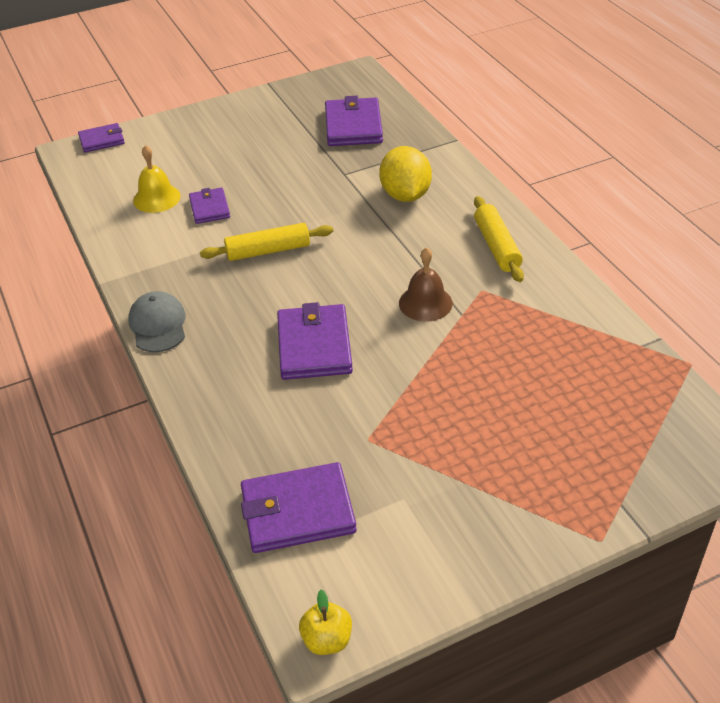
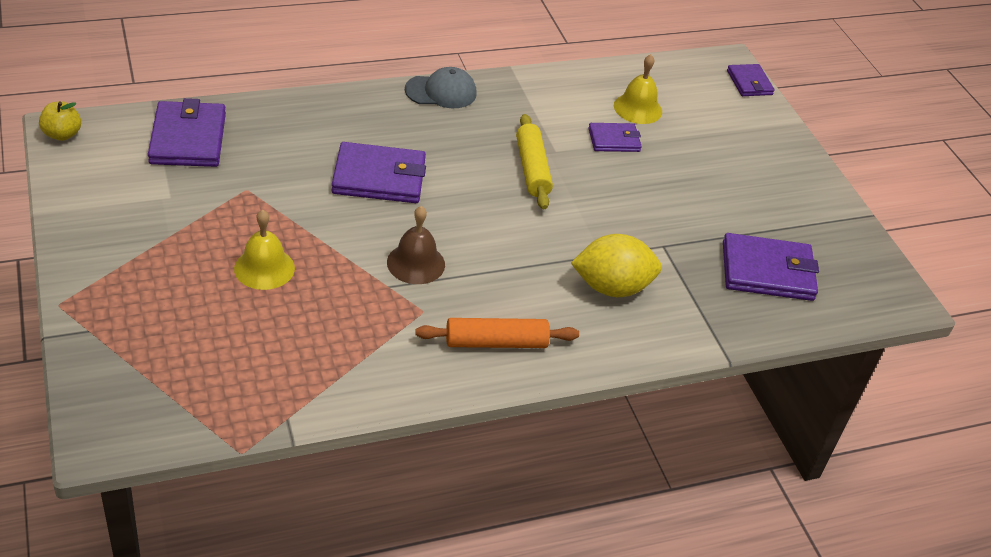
camera: 90 degrees right, 0 degrees up
(477, 398) = (264, 268): none -> yellow bell
(497, 246) = (496, 342): yellow rolling pin -> orange rolling pin

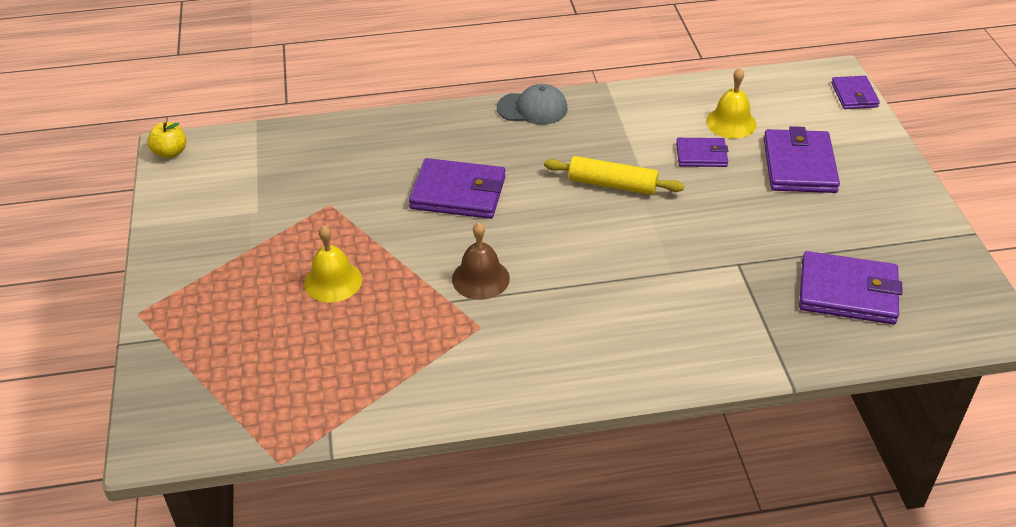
camera: 15 degrees right, 0 degrees up
(188, 138) = (283, 156): purple wallet -> purple wallet (799, 165)
(496, 342) = (548, 360): orange rolling pin -> none
(532, 169) = (612, 185): yellow rolling pin -> yellow rolling pin turned 75 degrees counterclockwise
(612, 287) = (677, 306): yellow lemon -> none

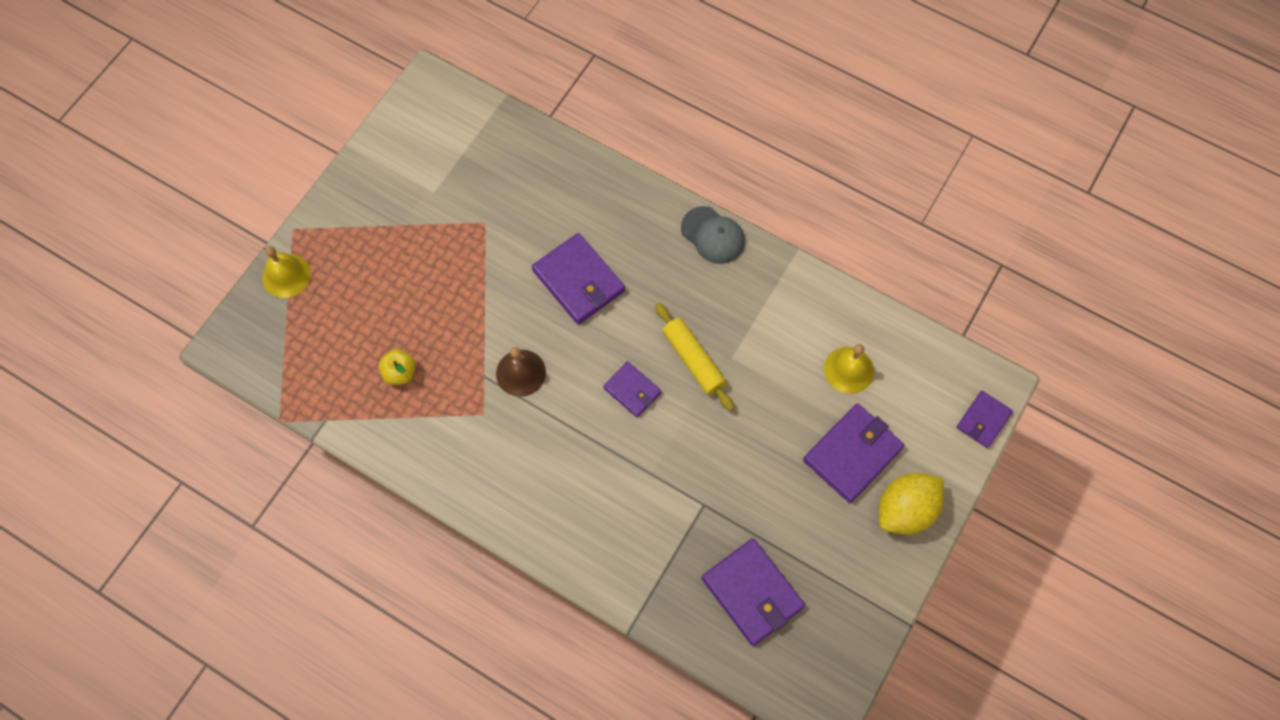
camera: 40 degrees right, 25 degrees up
(170, 152) = (424, 86): yellow apple -> yellow apple (400, 372)
(333, 281) = (428, 297): yellow bell -> yellow bell (286, 275)
(701, 155) = (789, 384): purple wallet -> purple wallet (632, 390)
(877, 172) = (905, 510): none -> yellow lemon

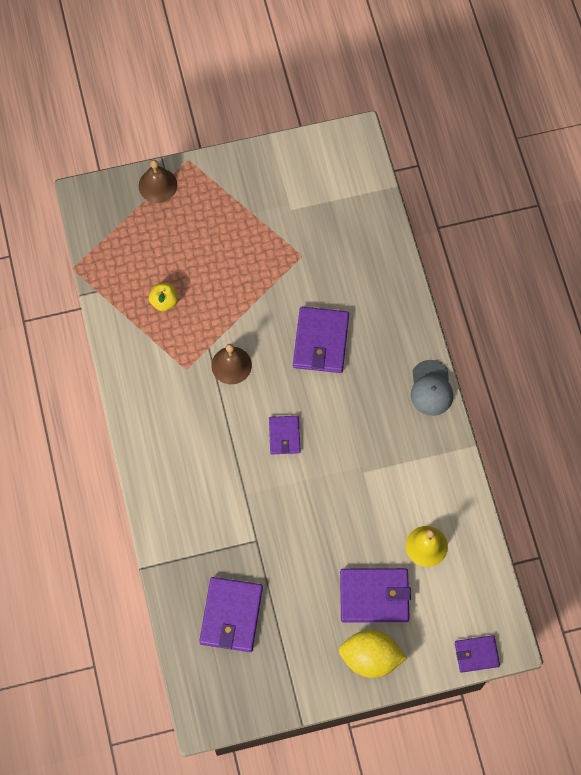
camera: 45 degrees right, 0 degrees up
(286, 275) = (157, 185): yellow bell -> brown bell
(693, 360) = (339, 452): yellow rolling pin -> none

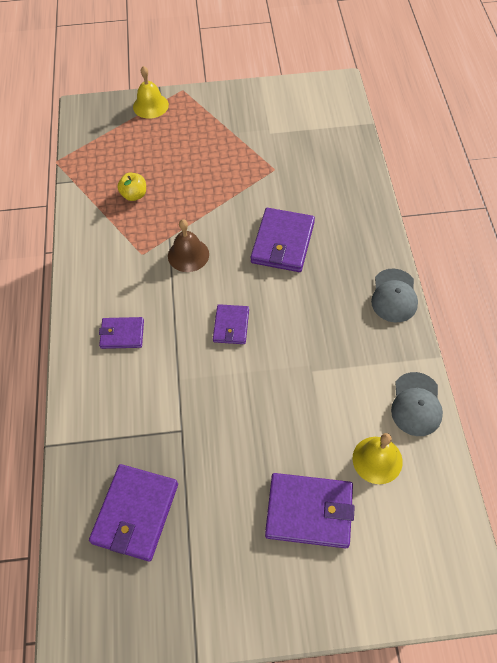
camera: 10 degrees right, 10 degrees down
(157, 185) = (150, 105): brown bell -> yellow bell
(370, 658) = (296, 589): yellow lemon -> none
(456, 493) = (416, 404): none -> grey cap
(476, 654) = (432, 602): purple wallet -> purple wallet (122, 334)

